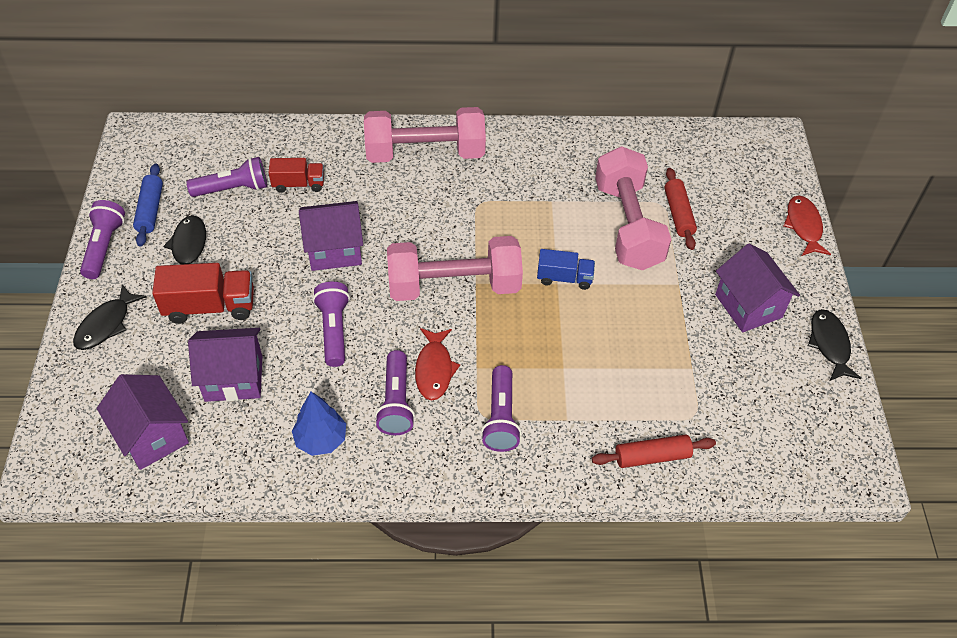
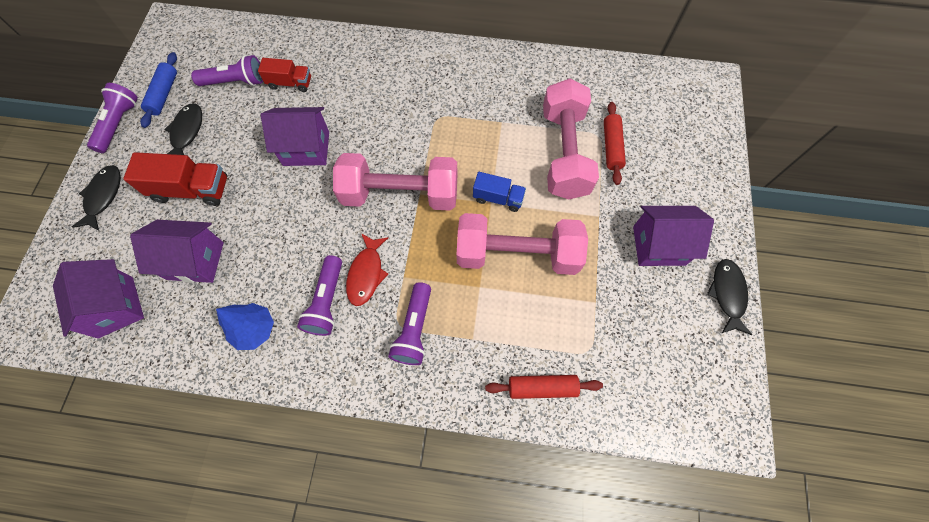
camera: 10 degrees right, 15 degrees up
(106, 324) = (103, 196): black fish -> black fish turned 150 degrees clockwise
(334, 330) = (289, 225): purple flashlight -> none
(425, 153) = (402, 65): pink dumbbell -> pink dumbbell (517, 254)
(748, 306) = (658, 245): purple house -> purple house turned 75 degrees counterclockwise
(804, 226) = (724, 171): red fish -> none

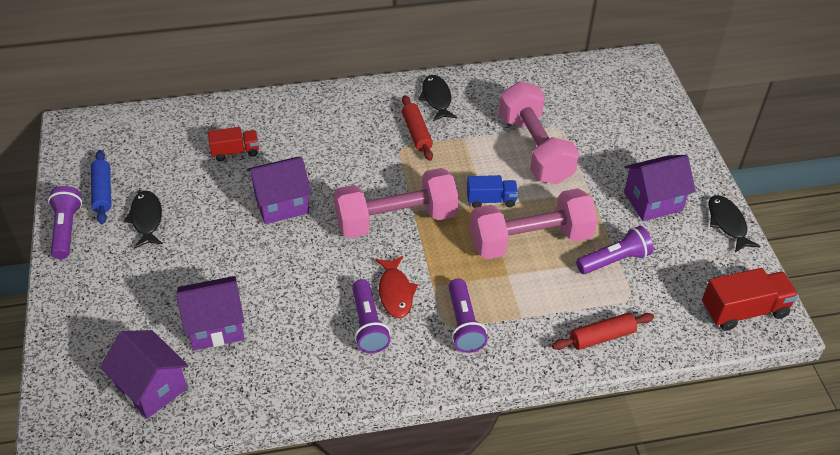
camera: 20 degrees left, 20 degrees down
(103, 196) = (84, 297): black fish -> black fish (436, 98)
(191, 190) = (178, 268): red truck -> red truck (744, 310)
(235, 82) = (176, 163): purple flashlight -> purple flashlight (614, 260)
(255, 329) = (308, 367): blue tree -> none
(611, 147) = (575, 134): red rolling pin -> red rolling pin (416, 133)

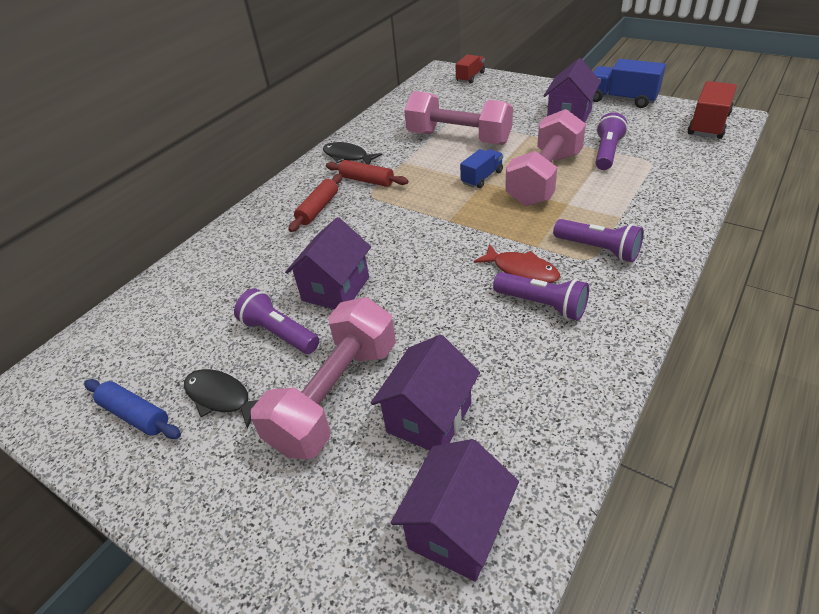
camera: 40 degrees left, 5 degrees down
(66, 229) = (136, 480): purple flashlight -> purple flashlight (279, 333)
(151, 387) = (457, 529): purple house -> purple house turned 60 degrees counterclockwise
(235, 152) = (235, 287): red truck -> red truck (470, 77)
(396, 219) = (441, 232): pink dumbbell -> pink dumbbell (335, 395)
(602, 337) = (678, 189): red rolling pin -> red rolling pin (318, 209)
(727, 223) = (622, 99): black fish -> blue truck

